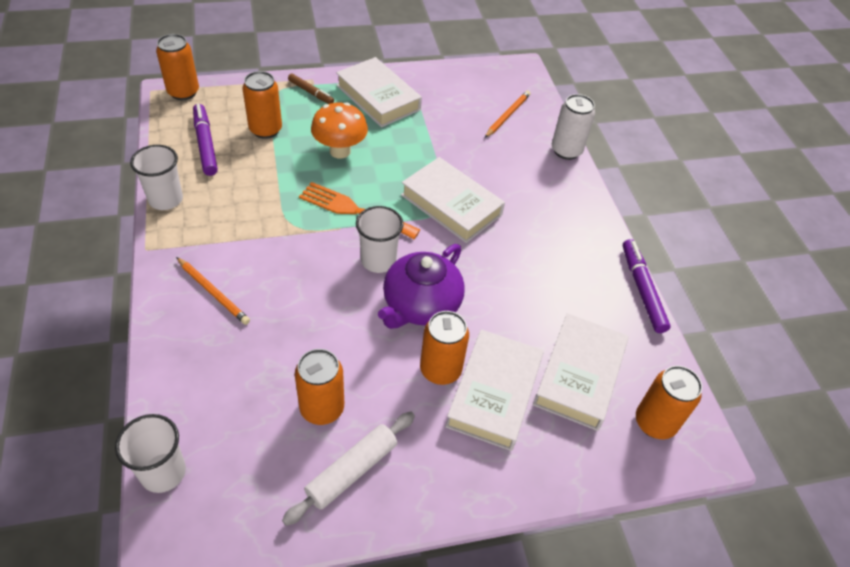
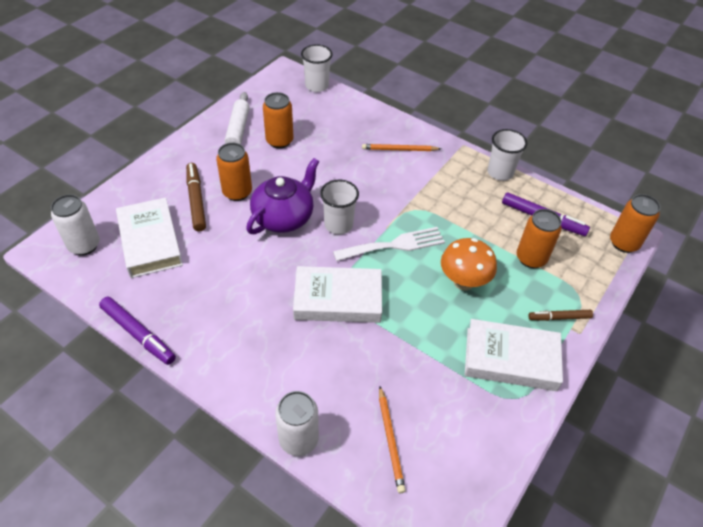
camera: 140 degrees right, 0 degrees up
(353, 210) = (394, 245): orange fork -> white fork
(420, 305) = (284, 217): purple teapot -> purple teapot turned 45 degrees clockwise
(494, 393) = (196, 200): white book -> brown marker
(654, 423) = (84, 245): orange can -> white can

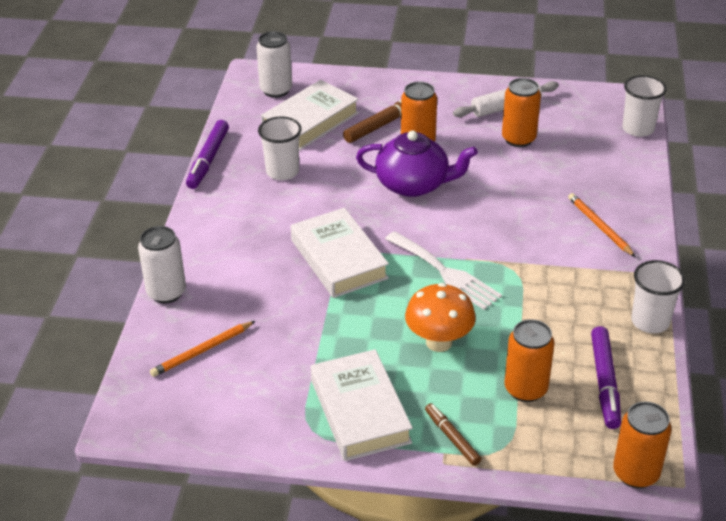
camera: 65 degrees right, 10 degrees down
(338, 225) = (437, 224): white cup -> white cup (282, 171)

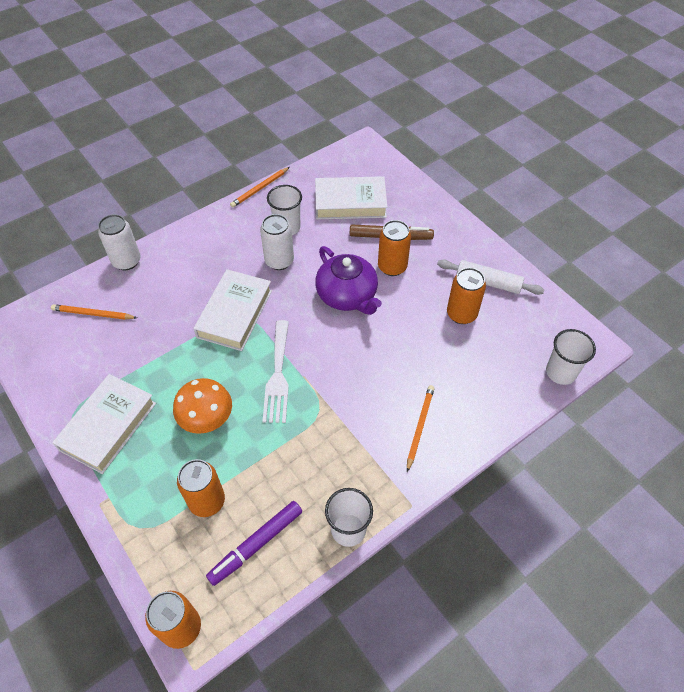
camera: 45 degrees right, 15 degrees up
(208, 160) = (260, 189): purple marker -> orange pencil
(276, 90) = (361, 166): white can -> white can (279, 261)
(452, 438) = (125, 492): brown marker -> none

